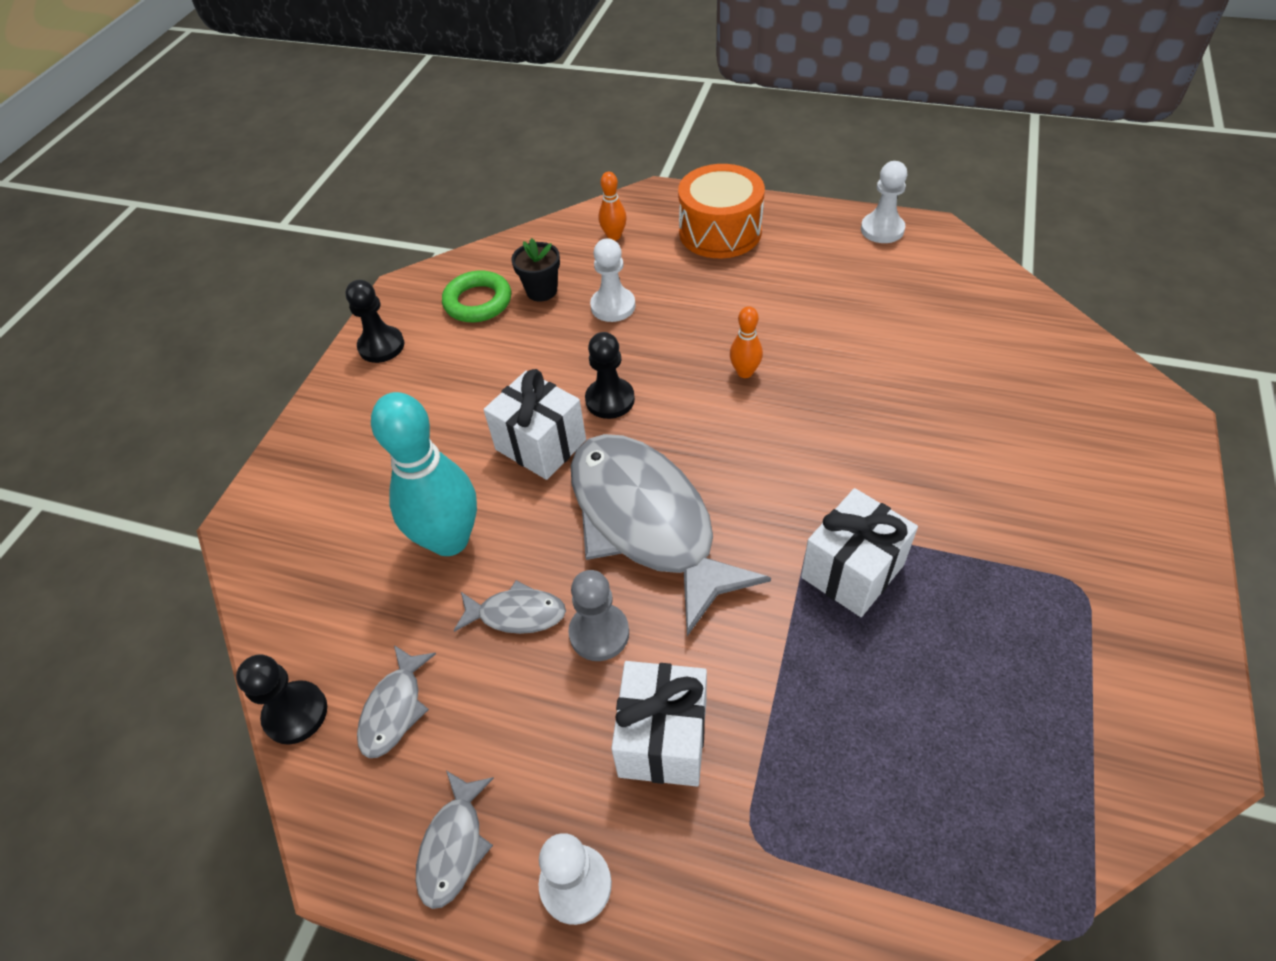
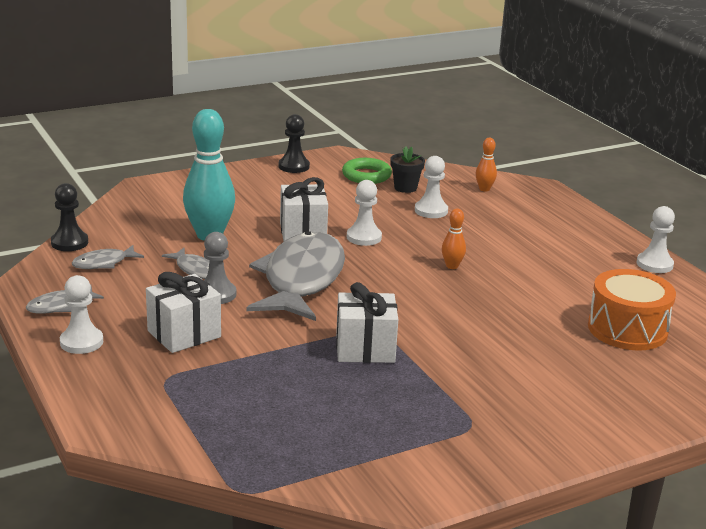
camera: 40 degrees right, 25 degrees down
(610, 400) = (364, 237): black pawn -> white pawn
(720, 232) = (549, 216): orange drum -> orange drum (627, 329)

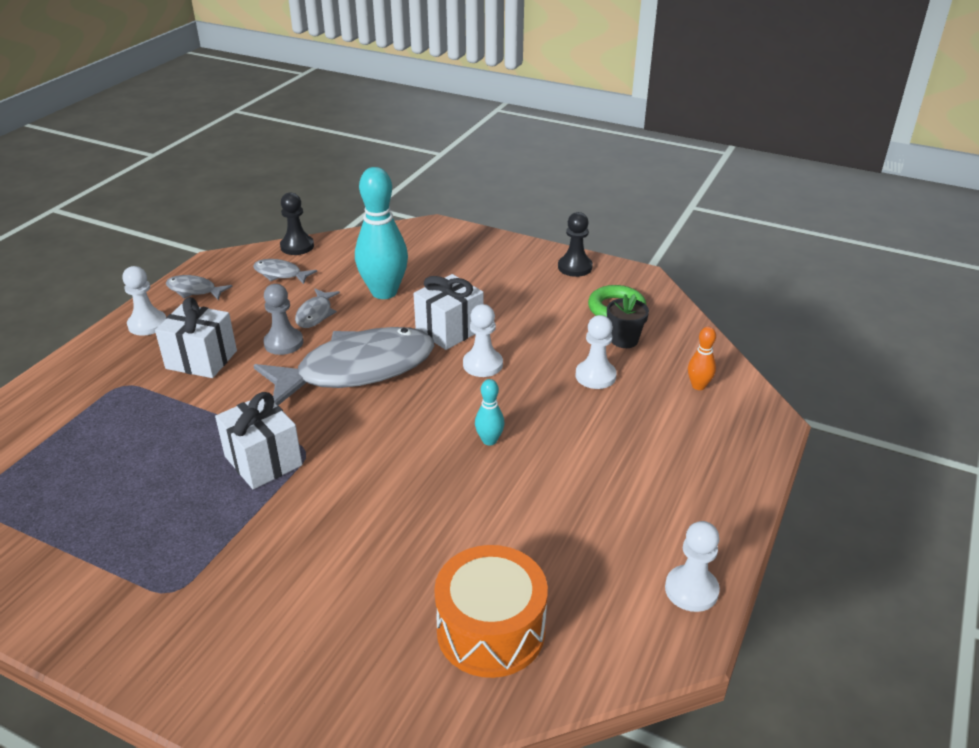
camera: 55 degrees right, 10 degrees up
(452, 266) = (489, 440): orange bowling pin -> turquoise bowling pin

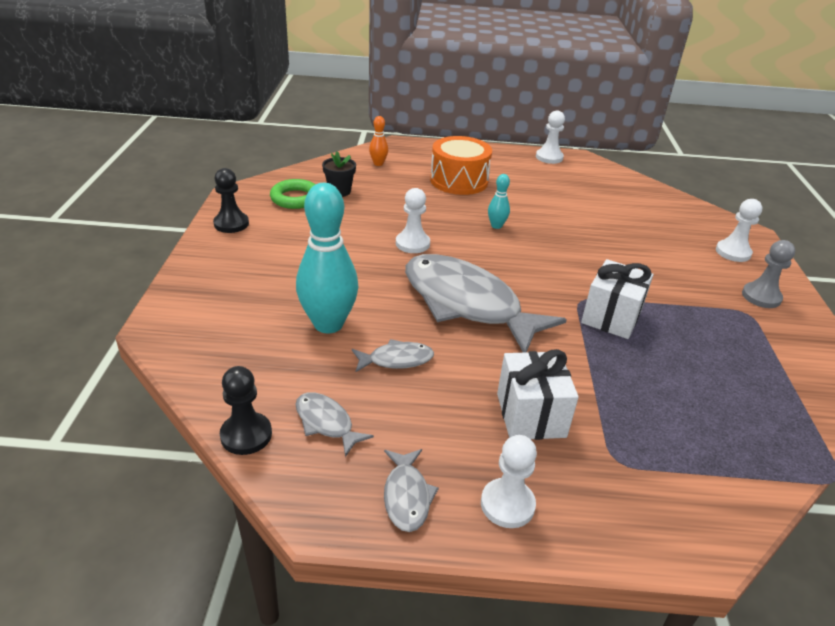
camera: 115 degrees left, 0 degrees up
(280, 274) = (326, 423): grey fish -> grey fish turned 135 degrees clockwise
(283, 343) = (460, 364): grey pawn -> grey pawn (761, 297)
(449, 330) = (374, 269): white gift -> none
(491, 630) = (633, 201): orange drum -> orange drum (459, 181)
(595, 376) = (393, 197): white pawn -> white pawn (733, 252)

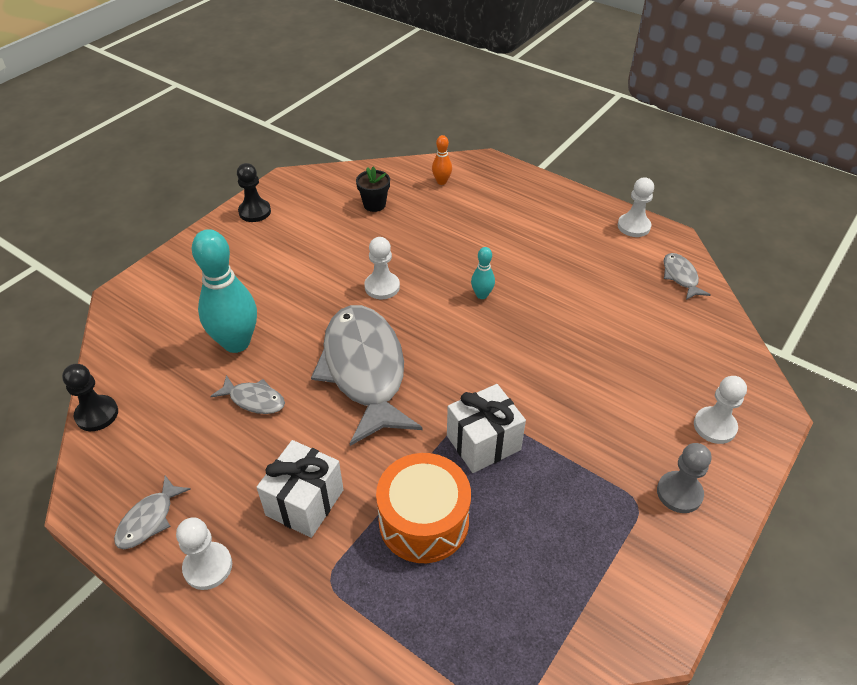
camera: 35 degrees right, 10 degrees up
(295, 198) = (329, 200): green ring -> none
(326, 423) = (154, 431): grey fish -> grey fish (680, 277)
(459, 181) = (500, 227): orange drum -> orange drum (423, 521)

